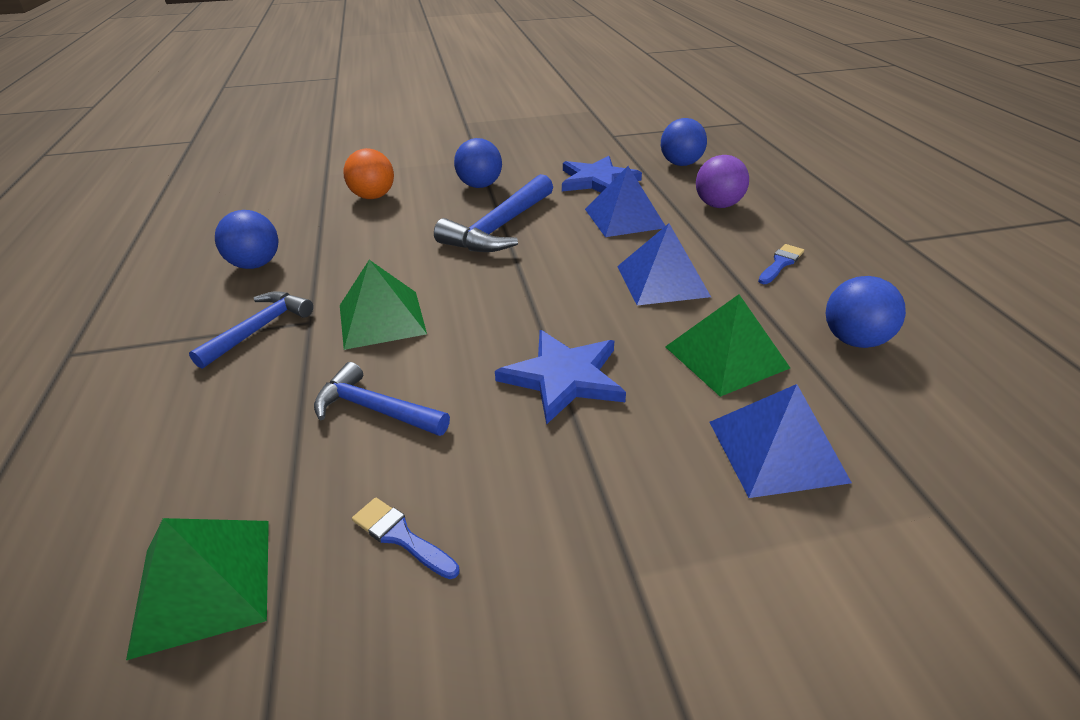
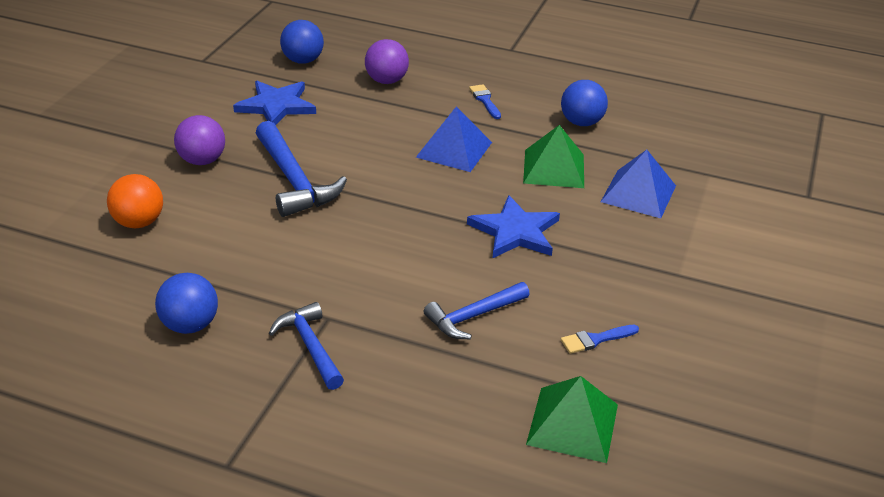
camera: 60 degrees left, 0 degrees up
(381, 319) = (365, 281): green pyramid -> none
(480, 186) = (202, 161): blue ball -> purple ball
(624, 218) = (353, 123): blue pyramid -> none

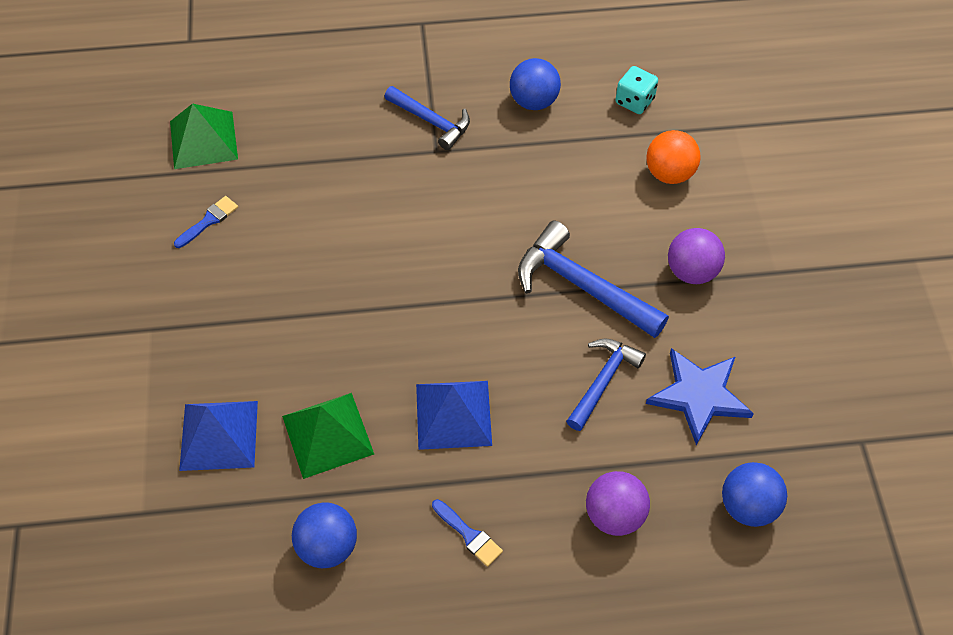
camera: 155 degrees right, 20 degrees up
(95, 287) = (634, 101): none -> turquoise dice
(474, 316) = (320, 201): blue hammer -> blue hammer (603, 381)
(515, 231) = (328, 315): blue star -> none

